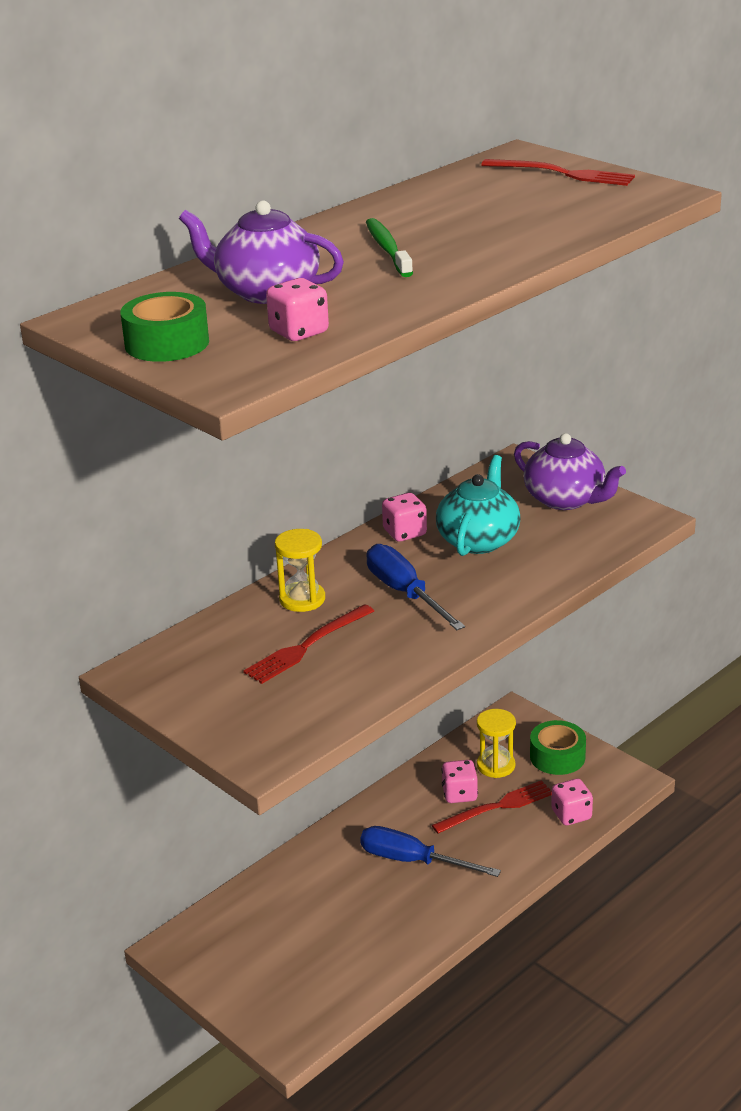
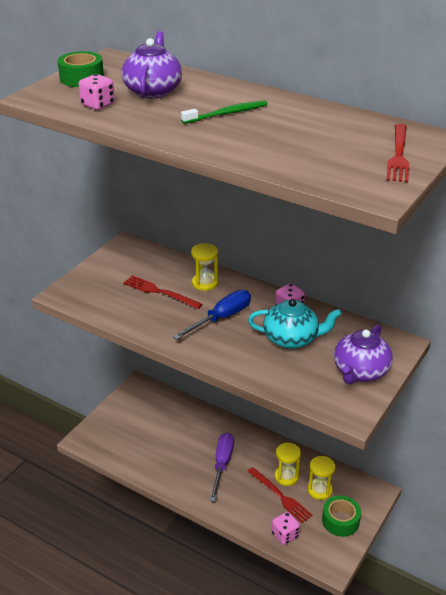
camera: 75 degrees right, 5 degrees up
(412, 861) = (222, 464): blue screwdriver -> purple screwdriver
(459, 794) = (286, 476): pink dice -> yellow hourglass

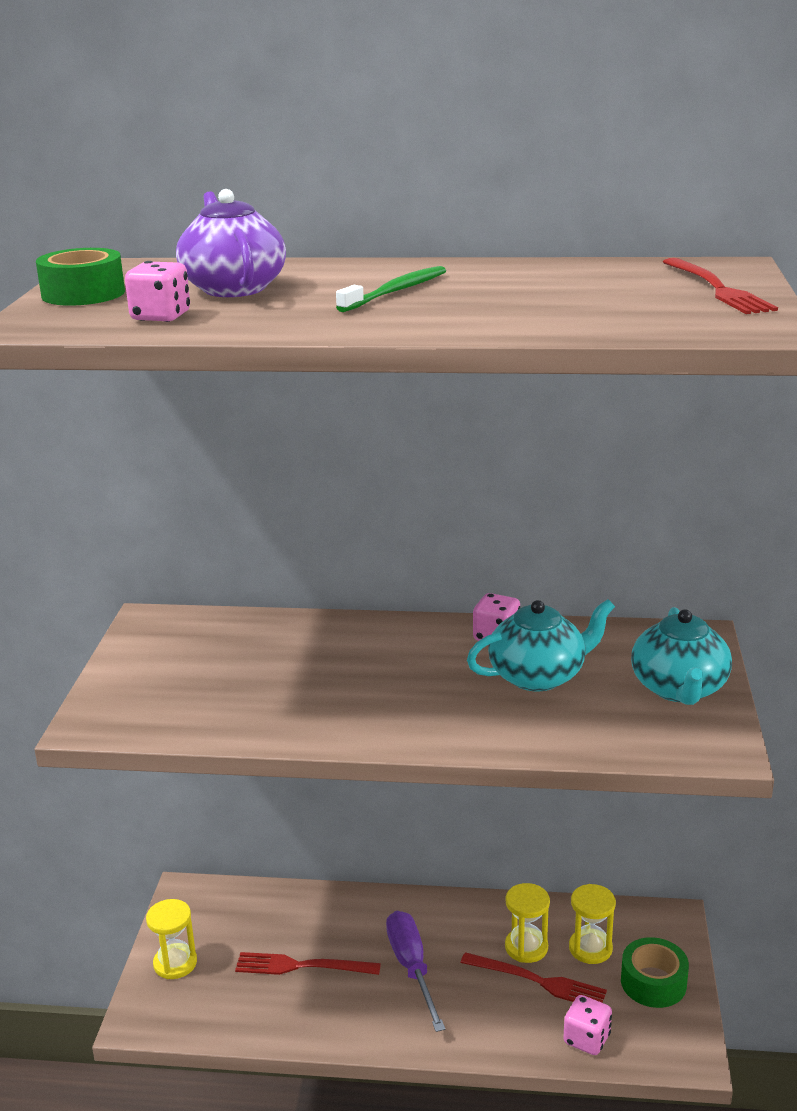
camera: 25 degrees left, 10 degrees down
(159, 292) = (266, 672): red fork -> red fork (302, 966)
(205, 283) = (331, 639): yellow hourglass -> yellow hourglass (175, 963)
(221, 318) = (403, 679): blue screwdriver -> none
(360, 372) = (679, 689): purple teapot -> turquoise teapot

